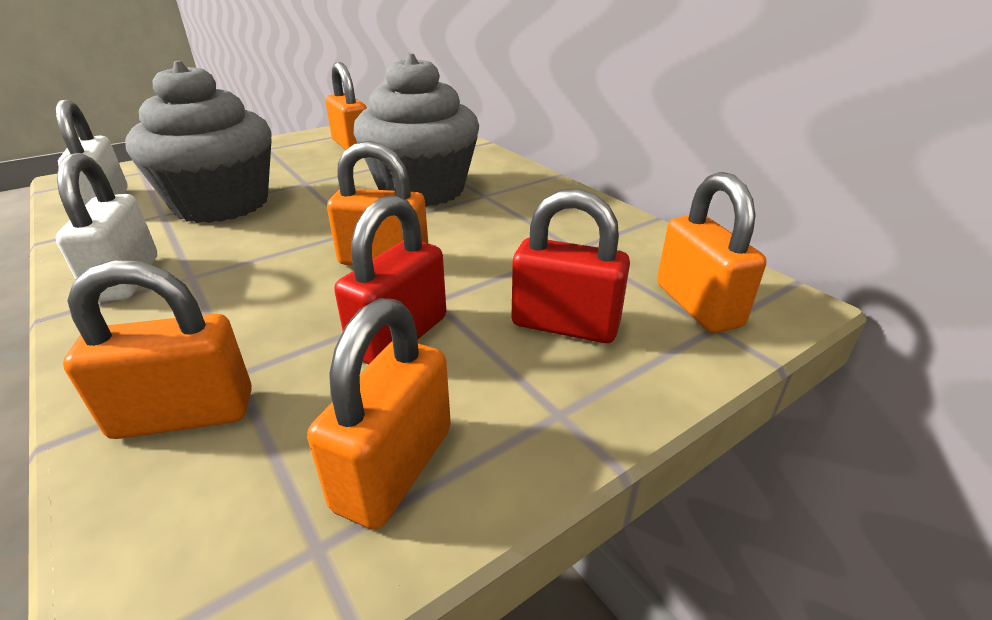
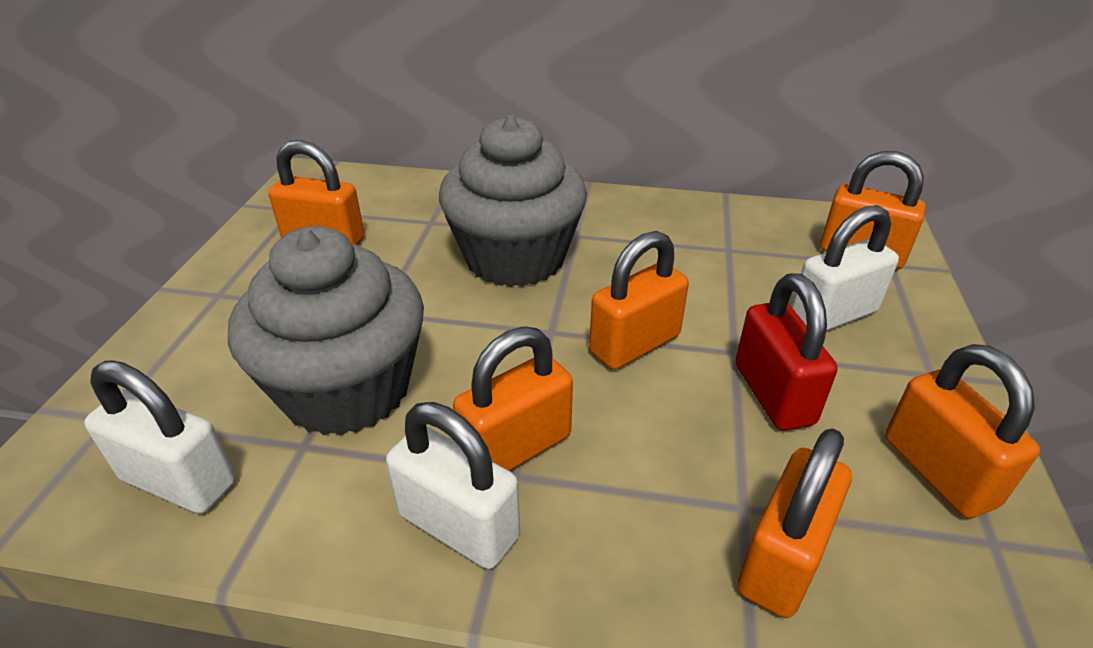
camera: 45 degrees left, 5 degrees up
(218, 266) = (516, 447): none -> orange padlock
(565, 325) = (833, 314): red padlock -> white padlock

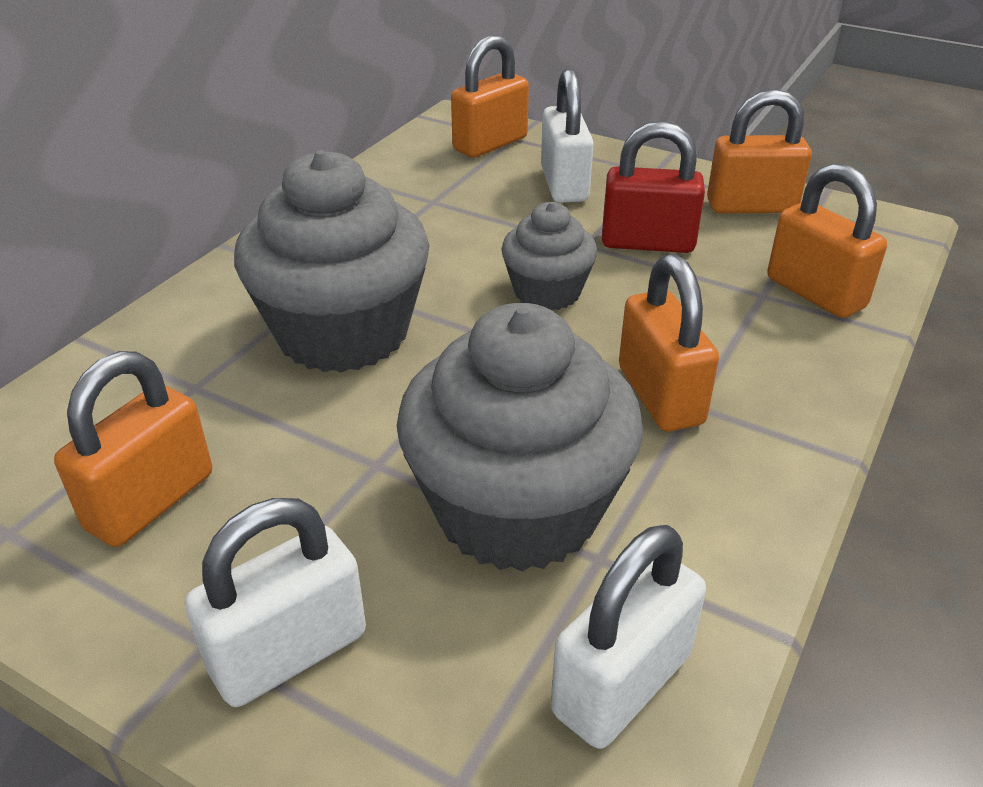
camera: 70 degrees left, 0 degrees up
(458, 525) = (747, 450): white padlock -> white padlock (288, 652)
(634, 344) = (547, 292): orange padlock -> grey cupcake

